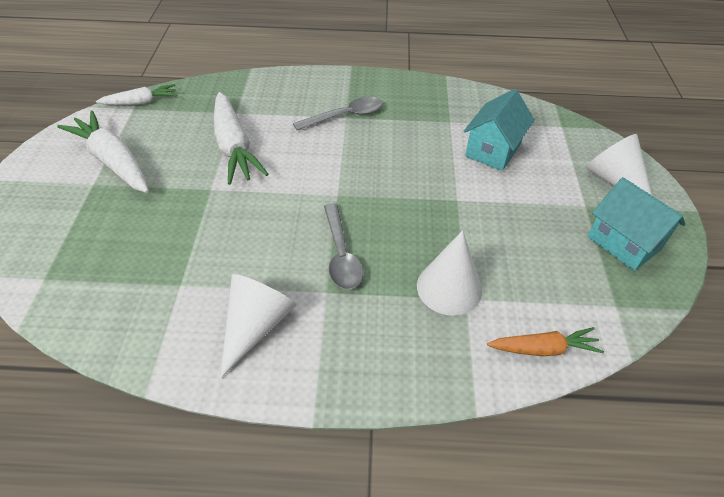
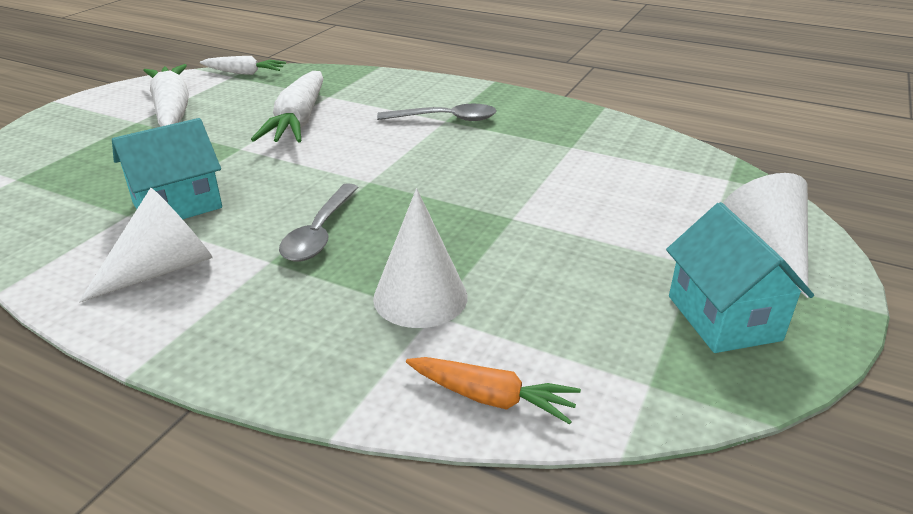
camera: 25 degrees right, 15 degrees down
(493, 150) = (605, 183): turquoise house -> turquoise house (177, 205)

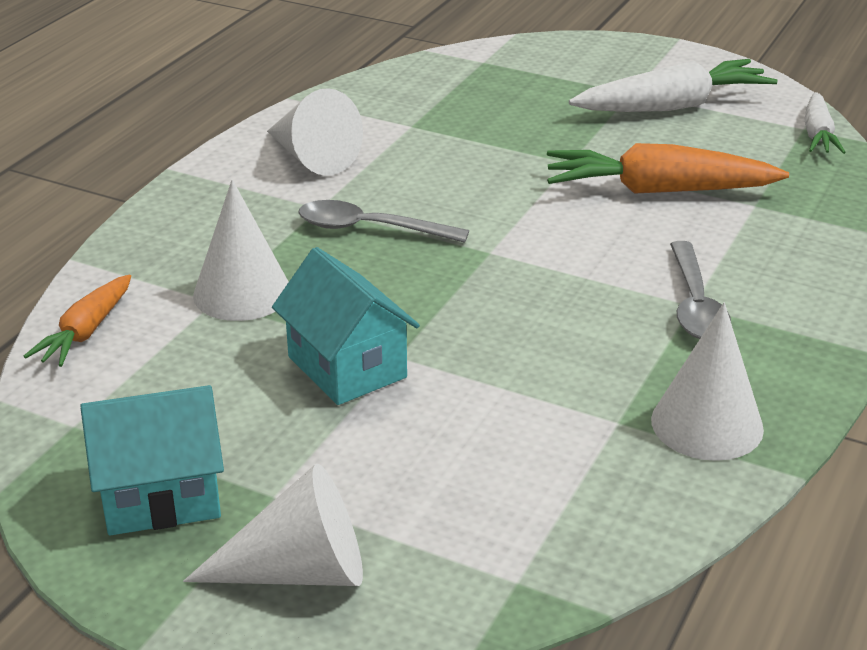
camera: 90 degrees right, 0 degrees up
(177, 205) = (429, 146): turquoise house -> turquoise house (347, 367)
(298, 121) = (657, 190): white carrot -> orange carrot
(568, 124) = (707, 424): none -> white cone

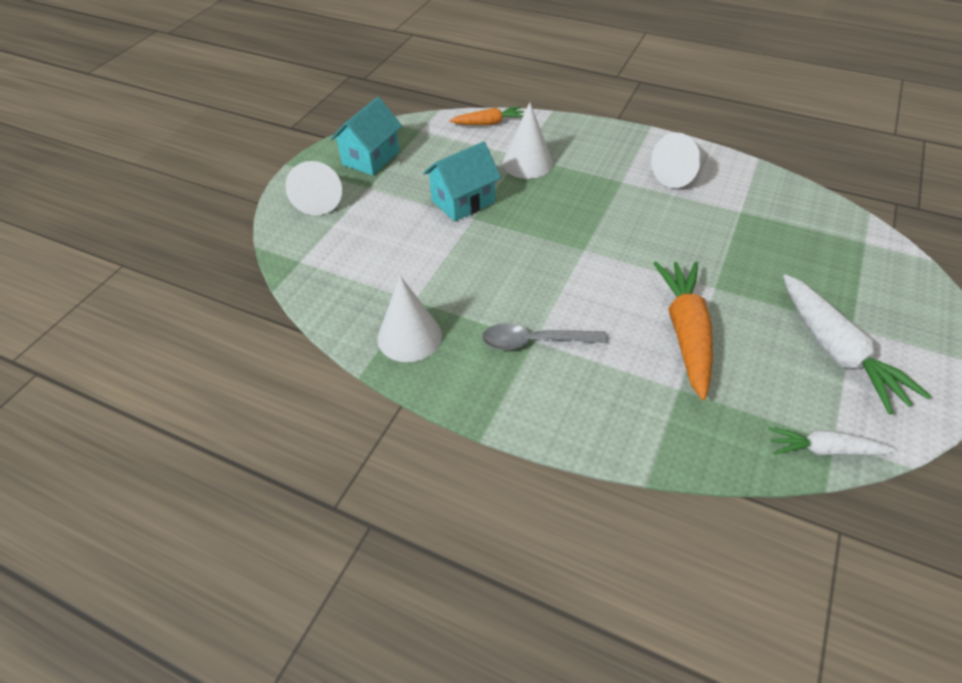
camera: 90 degrees right, 15 degrees up
(85, 332) = (489, 123): orange carrot -> orange carrot turned 150 degrees clockwise
(161, 497) = (371, 158): turquoise house -> turquoise house turned 45 degrees clockwise
(370, 229) = (600, 201): grey spoon -> none

